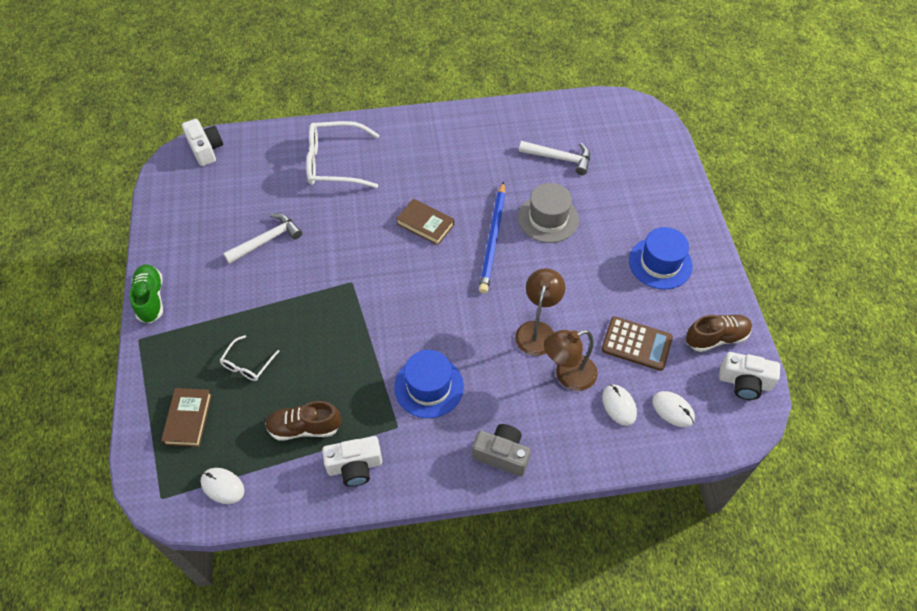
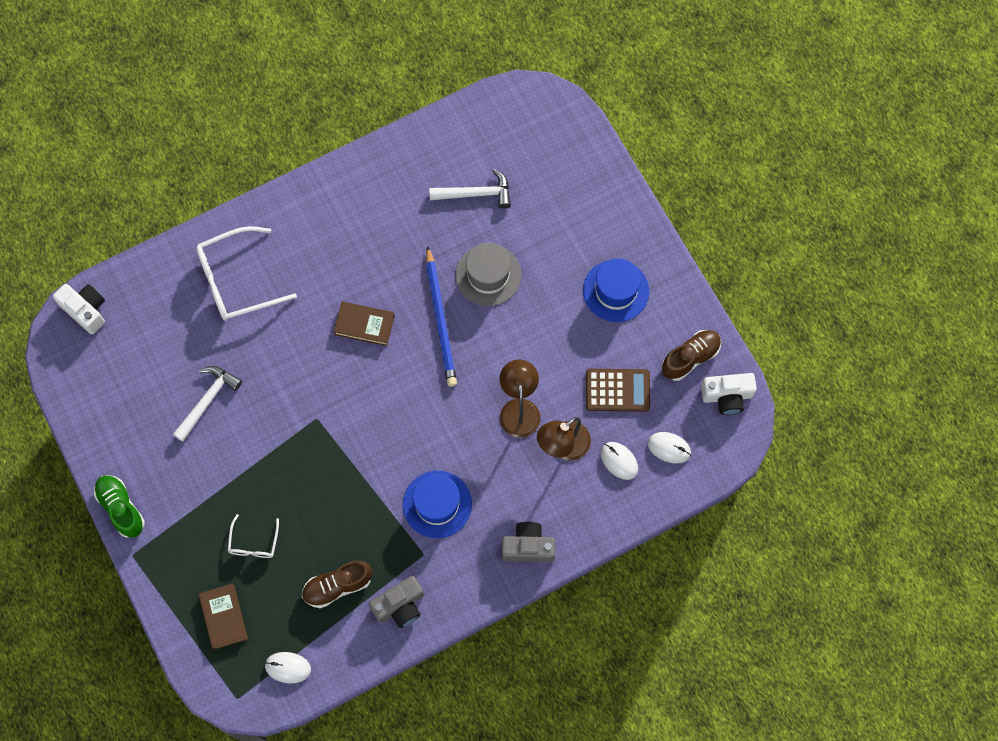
camera: 20 degrees left, 15 degrees up
(355, 466) = (400, 606): white camera -> grey camera

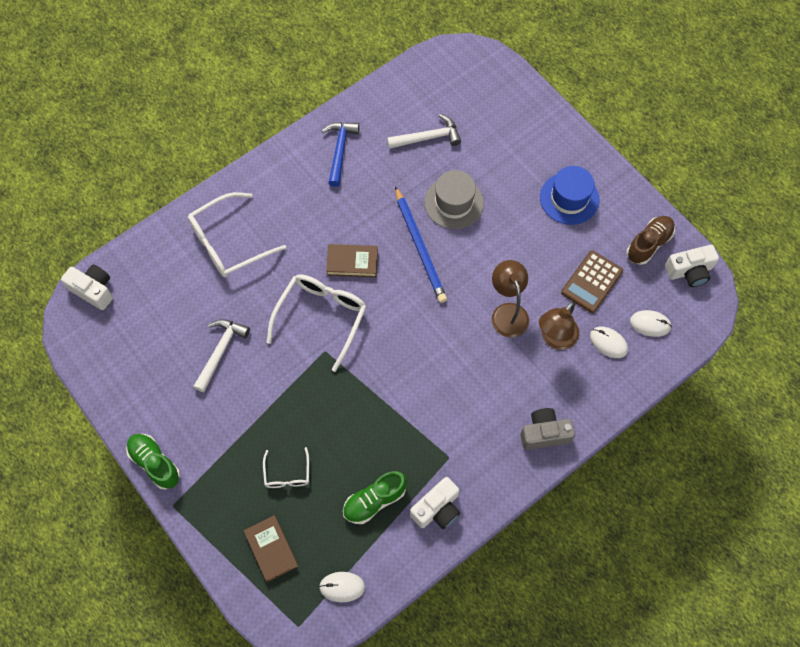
camera: 10 degrees left, 5 degrees down
(320, 381) = (321, 317): none -> white glasses
(337, 586) = (374, 501): brown shoe -> green shoe
(376, 193) = (340, 150): none -> blue hammer
(400, 606) = (437, 509): grey camera -> white camera
(437, 504) = (452, 409): blue hat -> none
(617, 390) = (591, 282): brown calculator -> brown calculator turned 135 degrees clockwise

